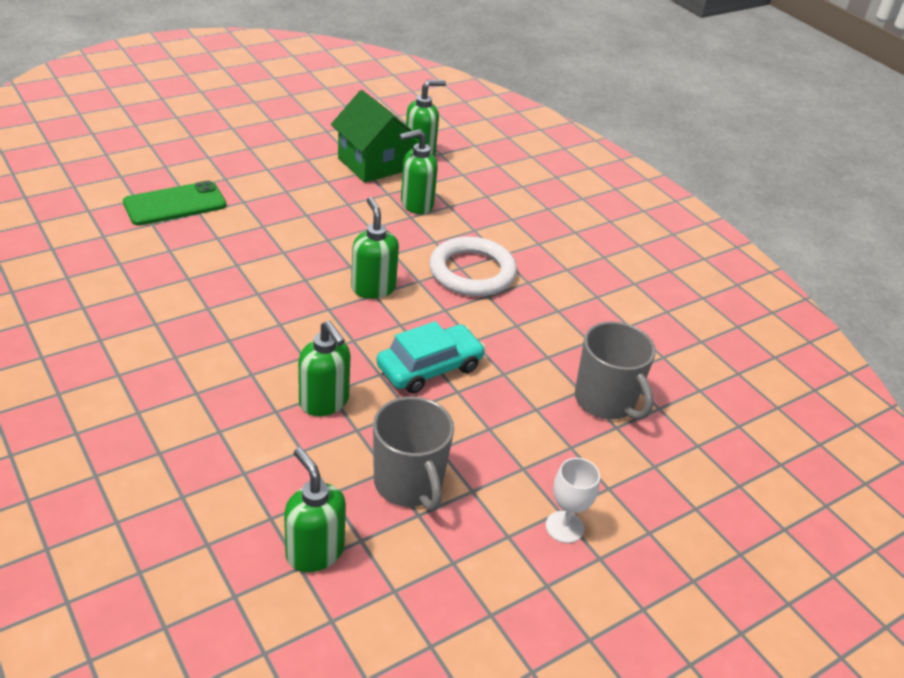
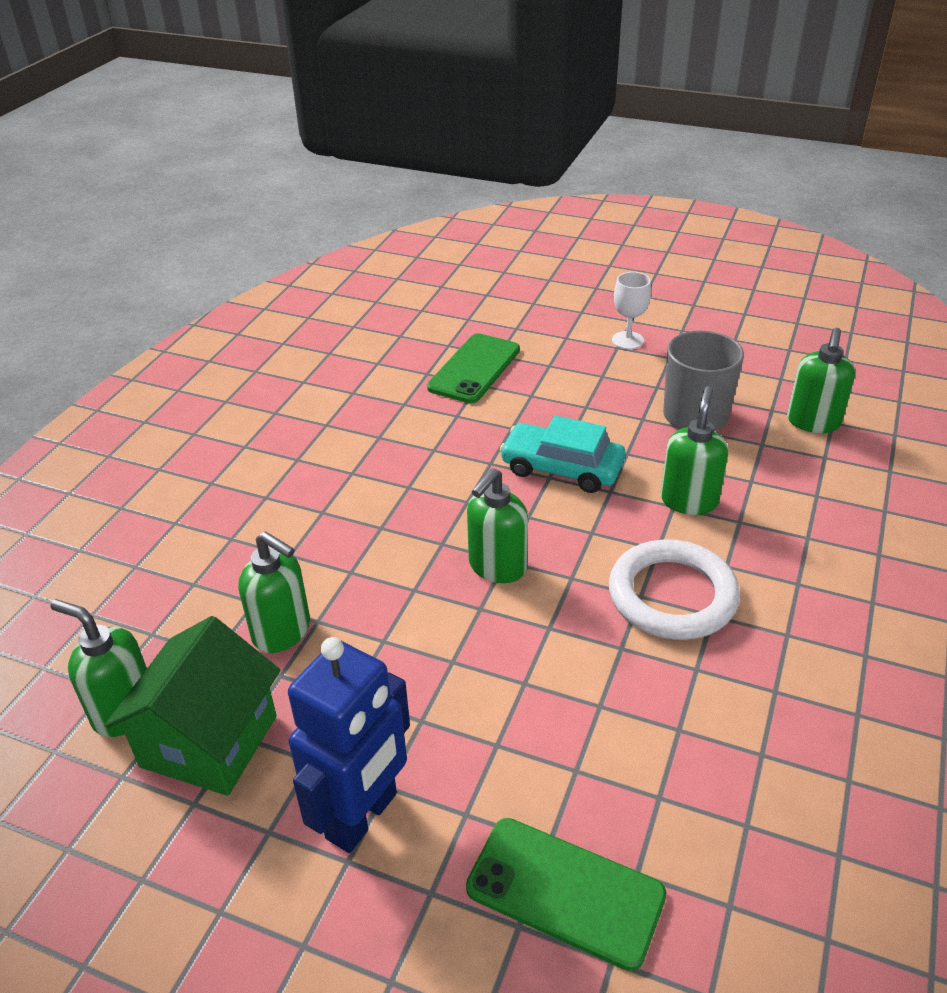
camera: 120 degrees left, 0 degrees up
(281, 180) = (363, 816): none -> blue robot
(472, 272) = (380, 515): white ring -> white ring (672, 595)
(605, 401) = (474, 369): grey mug -> green phone

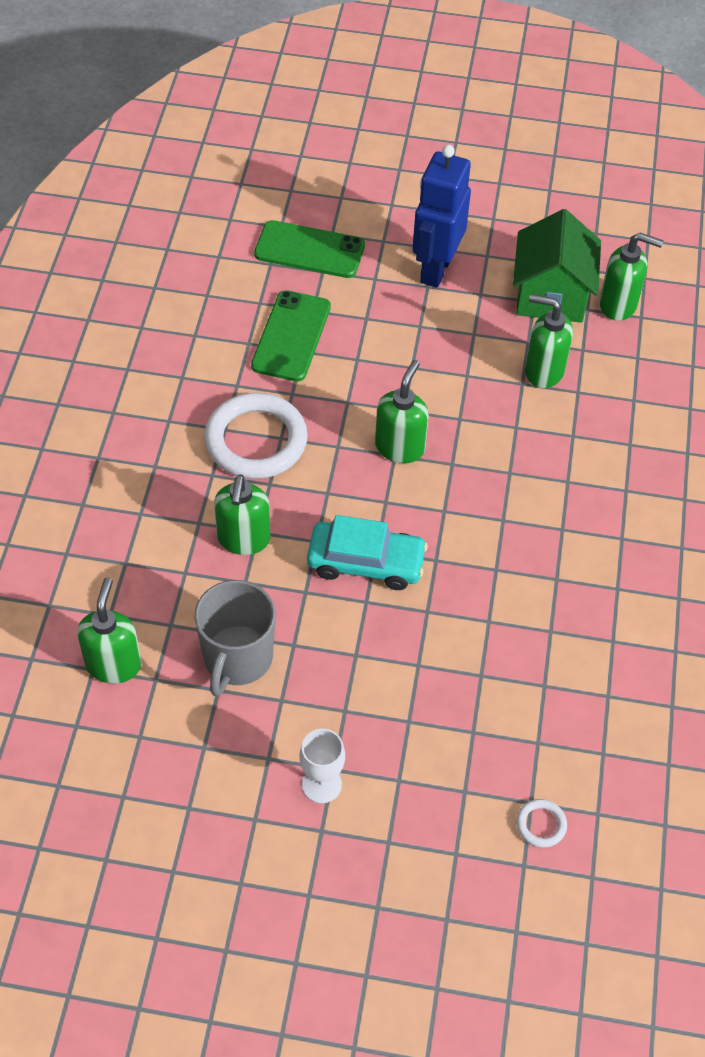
camera: 165 degrees right, 15 degrees up
(466, 308) = (541, 824): none -> white ring
(474, 369) = (492, 700): green phone -> green phone (291, 336)

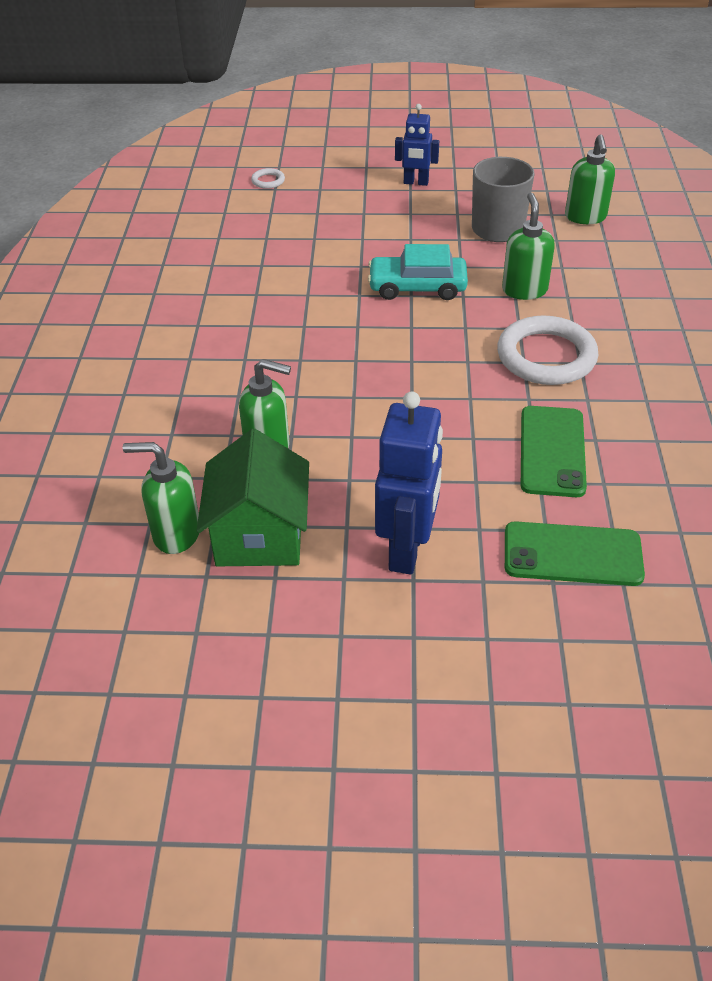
camera: 175 degrees right, 10 degrees down
(321, 784) = (416, 182): white goblet -> blue robot
(400, 447) = (408, 366): green soap dispenser -> none

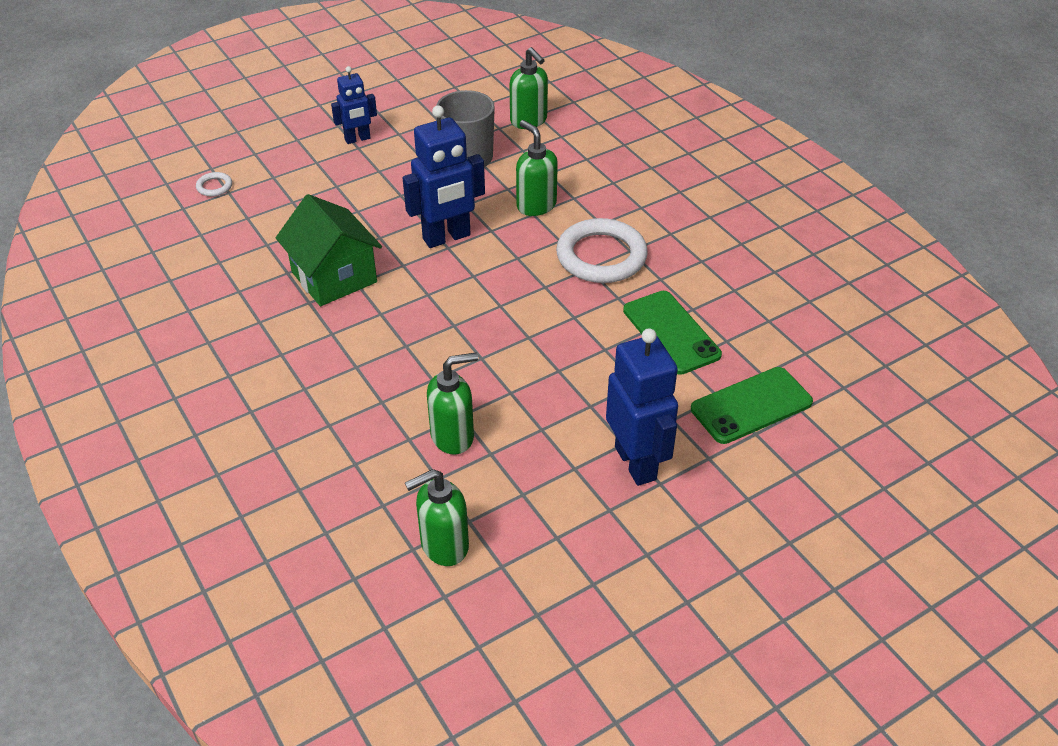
camera: 35 degrees left, 0 degrees up
(259, 535) = (513, 510): green house -> green house (334, 277)
(417, 287) = (447, 237): turquoise car -> blue robot

